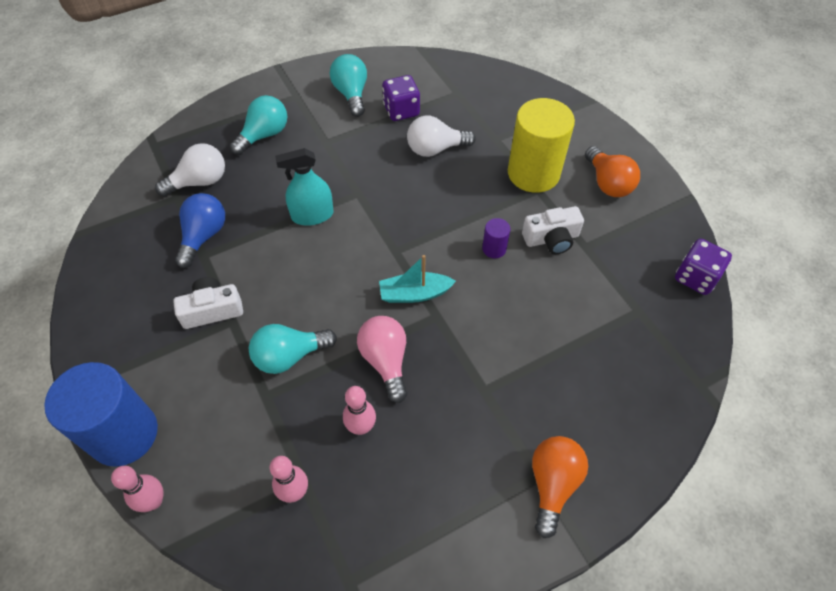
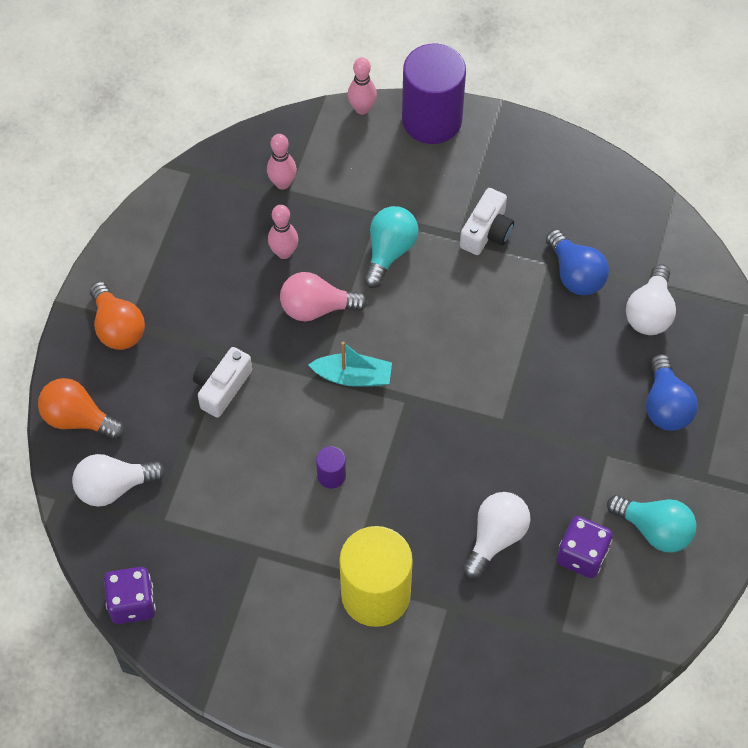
camera: 135 degrees right, 5 degrees up
(124, 434) = (432, 120): blue cylinder -> purple cylinder
(264, 135) = (665, 405): turquoise light bulb -> blue light bulb
(312, 215) = (516, 369): turquoise spray bottle -> none
(386, 361) = (317, 308): pink light bulb -> pink light bulb turned 150 degrees clockwise
(414, 294) = (353, 376): turquoise boat -> turquoise boat turned 60 degrees clockwise
(551, 239) = (291, 531): white camera -> white camera (221, 387)
(608, 183) = (294, 648): orange light bulb -> orange light bulb (78, 419)
(654, 359) = (114, 487): none -> white light bulb

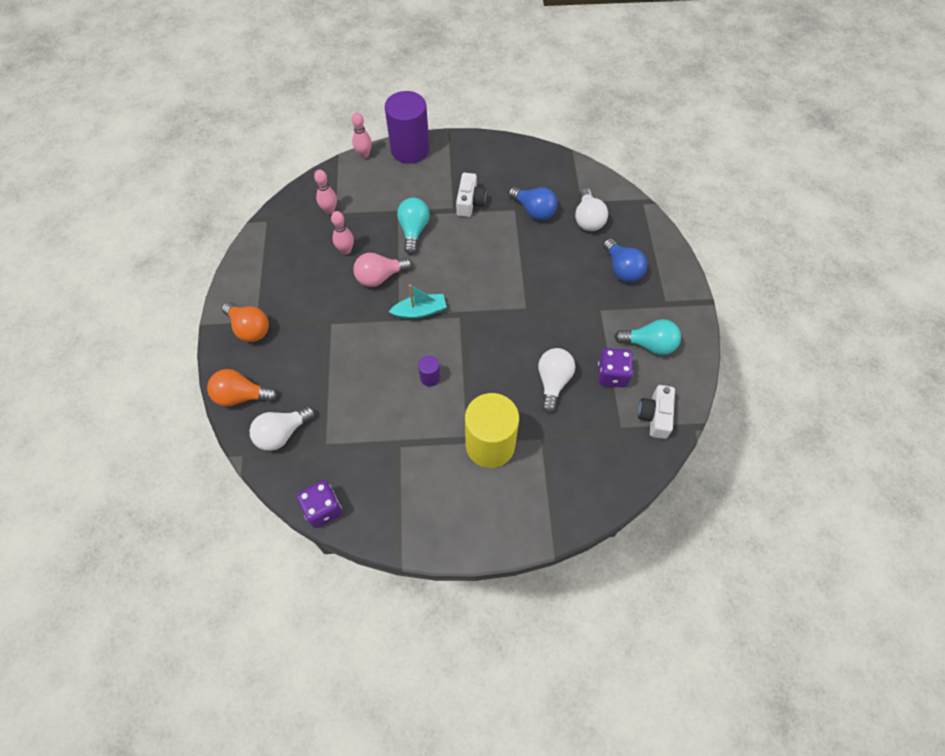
camera: 20 degrees left, 0 degrees up
(221, 387) = (335, 344): white camera -> white camera (655, 416)

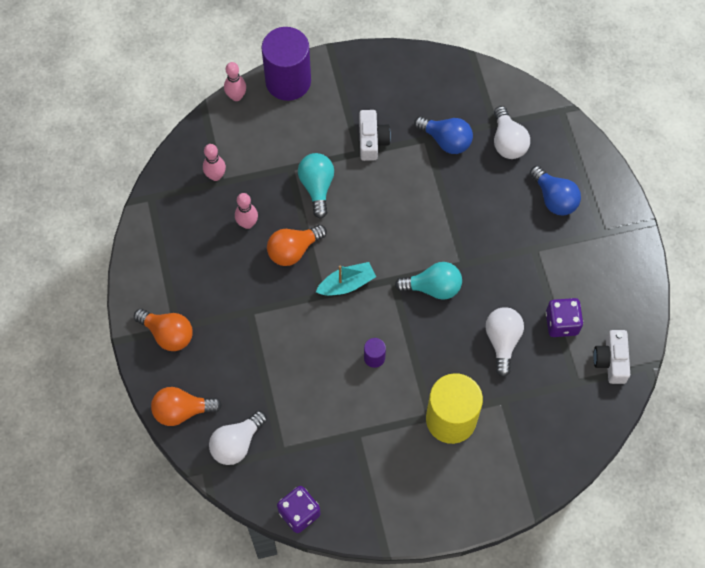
camera: 10 degrees left, 5 degrees up
(380, 277) = (293, 250): pink light bulb -> orange light bulb
(649, 345) = (595, 283): turquoise light bulb -> turquoise light bulb (433, 287)

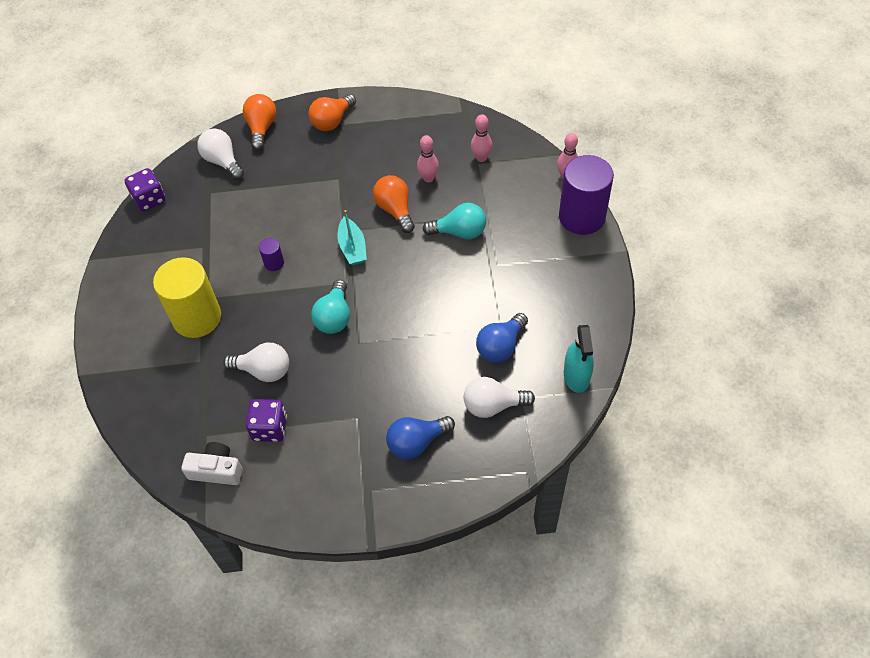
camera: 100 degrees right, 10 degrees down
(372, 140) = (507, 281): white camera -> none
(468, 79) = (576, 376): none -> turquoise spray bottle

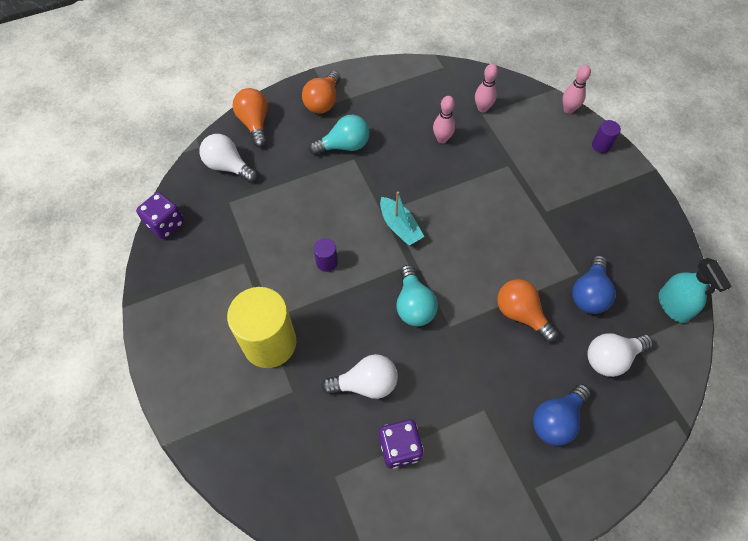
camera: 20 degrees left, 5 degrees up
(216, 470) = (363, 514): white camera -> none
(395, 210) = (424, 178): orange light bulb -> orange light bulb (521, 314)
(459, 232) = (496, 186): turquoise light bulb -> turquoise light bulb (344, 146)
(582, 217) = (601, 145): purple cylinder -> purple cylinder, size x0.43

